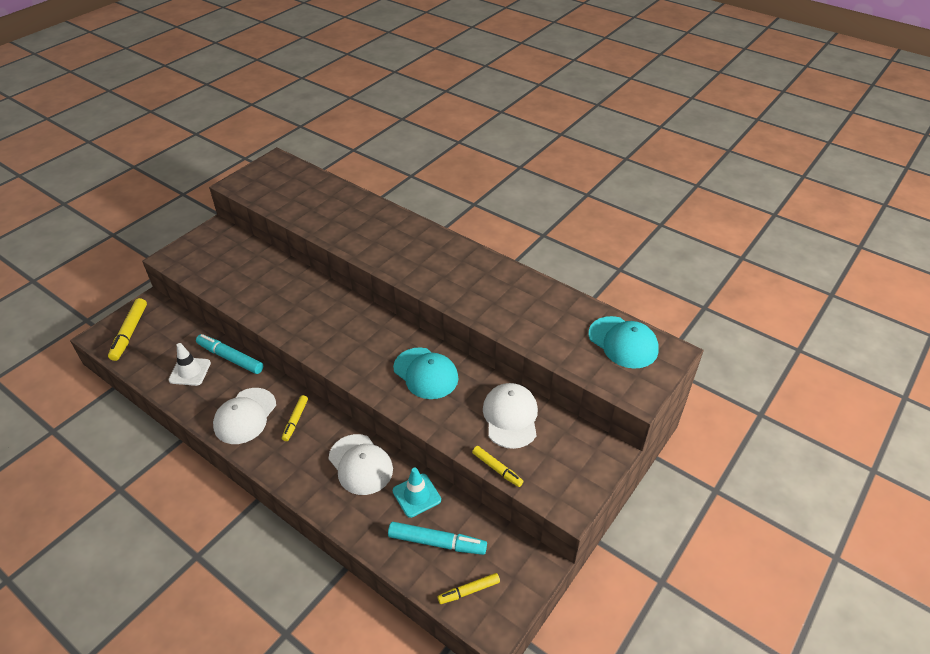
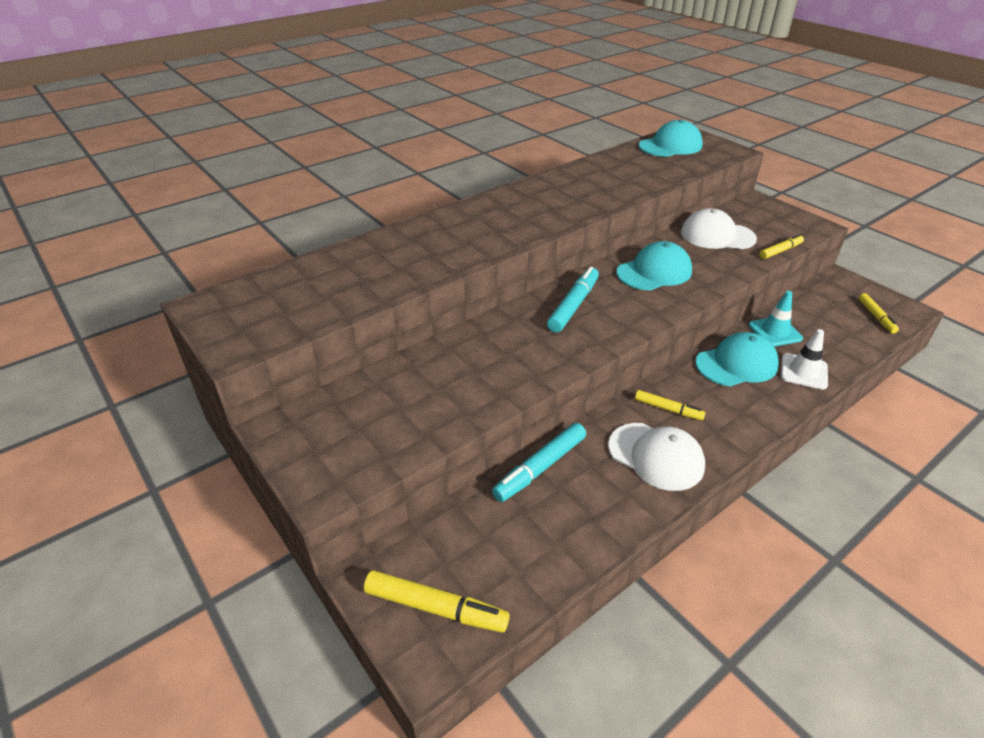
camera: 75 degrees left, 5 degrees down
(190, 371) = (557, 517): white traffic cone -> white traffic cone (803, 371)
(360, 464) = (736, 364): white cap -> turquoise cap
(437, 542) = (828, 327): turquoise marker -> turquoise marker (573, 305)

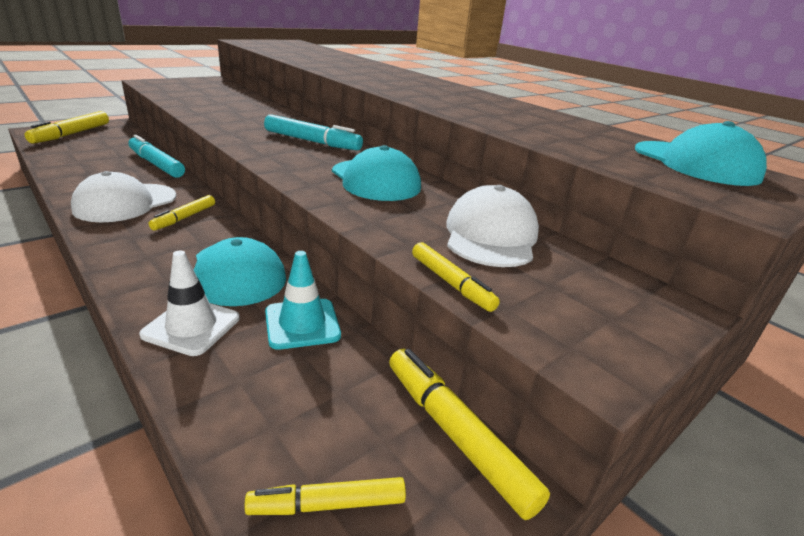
camera: 85 degrees right, 10 degrees down
(821, 287) = (455, 434): none -> yellow marker

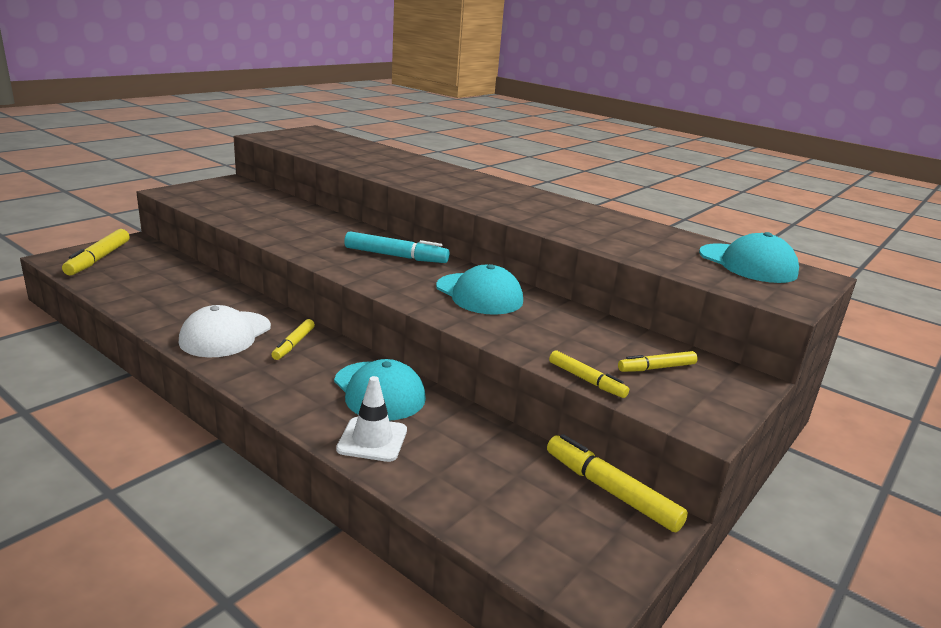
camera: 10 degrees left, 5 degrees down
(156, 164) = (220, 288): turquoise marker -> none
(302, 324) = (459, 428): turquoise traffic cone -> none
(327, 504) = (545, 541): yellow marker -> yellow marker (656, 368)
(490, 235) = (598, 338): white cap -> none

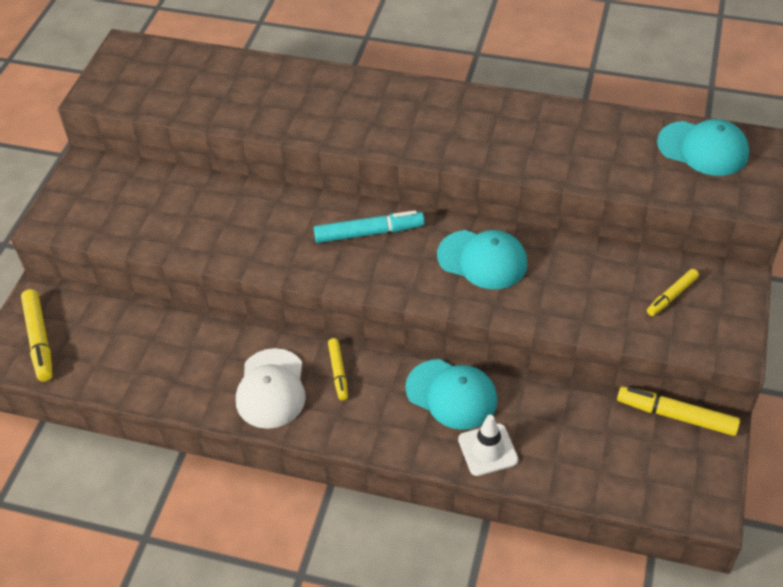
camera: 20 degrees left, 25 degrees up
(586, 380) = (632, 338): yellow marker -> none

